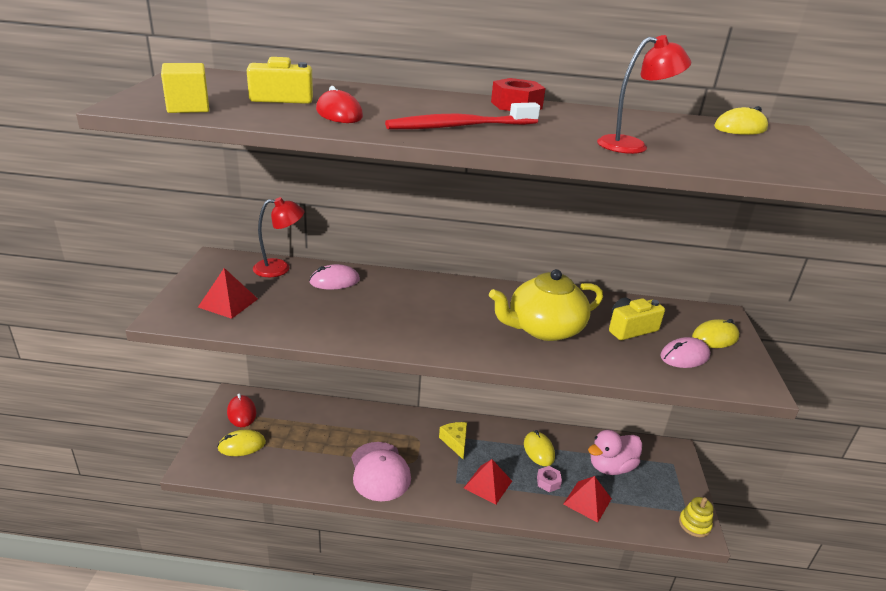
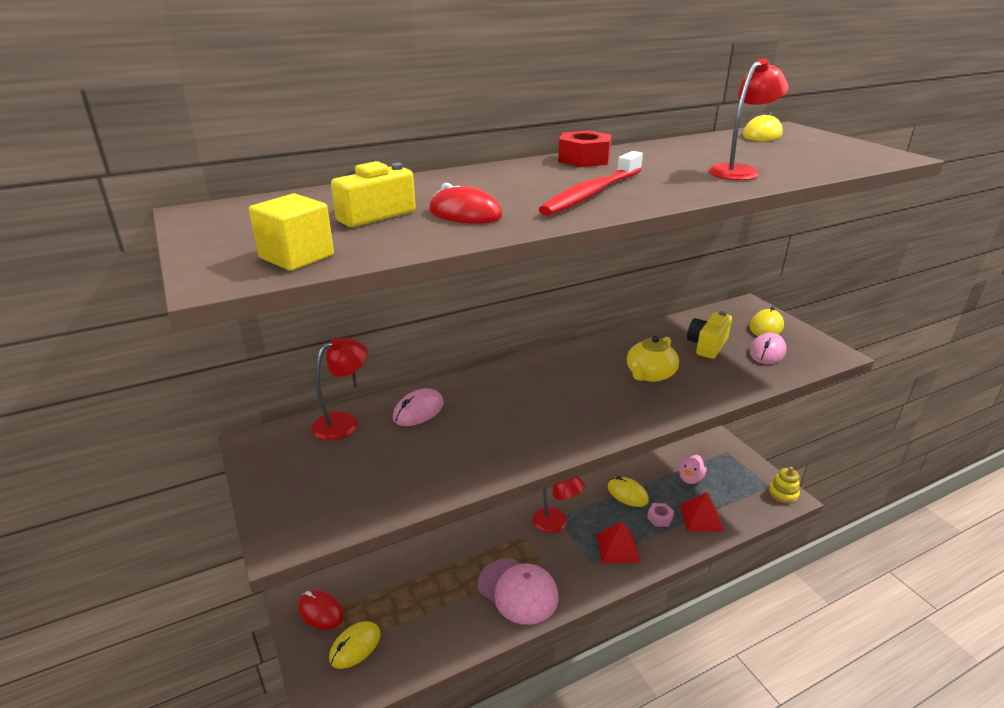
camera: 30 degrees left, 0 degrees up
(228, 303) = (335, 487): red pyramid -> none
(455, 442) = (556, 524): yellow cheese -> red lamp
(544, 328) = (650, 374): yellow teapot -> yellow teapot, size x0.64
(611, 467) = (690, 478): pink duck -> pink duck, size x0.63

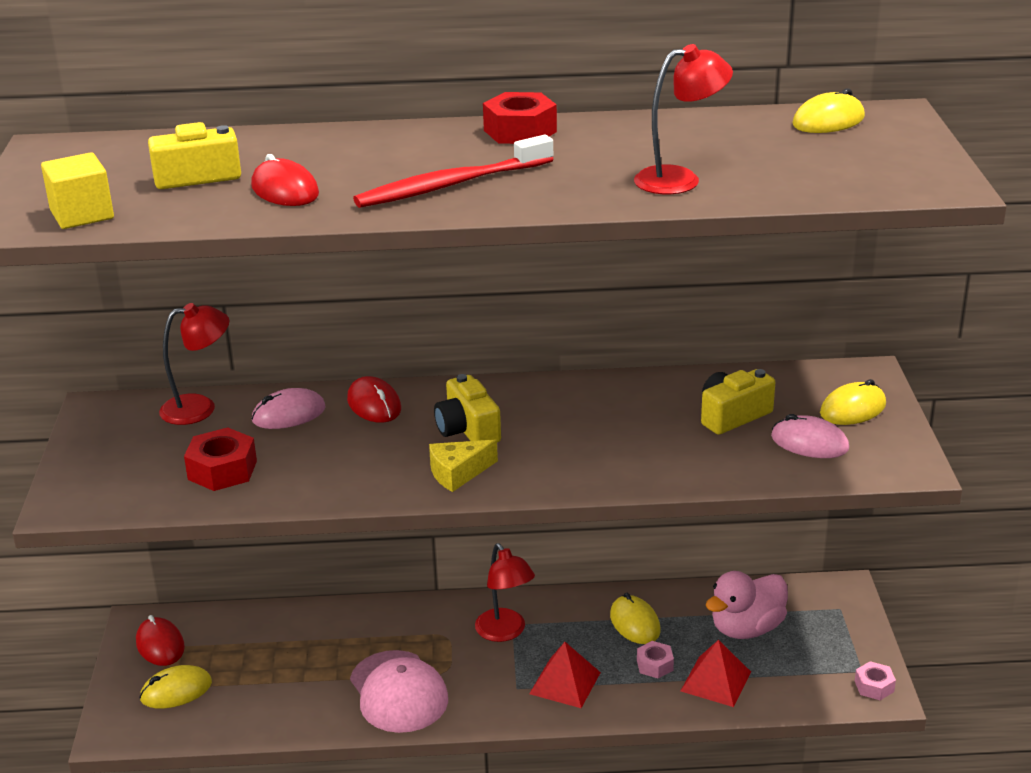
camera: 25 degrees right, 0 degrees up
(402, 468) = (222, 470): none -> red nut
(475, 389) = (374, 404): none -> red mouse
(556, 392) = (467, 429): none -> yellow camera
(580, 425) = (458, 473): none -> yellow cheese
(650, 374) = (609, 435): yellow teapot -> none
(690, 478) = (746, 628): pink duck -> pink duck, size x1.58
(767, 352) = (809, 443): pink mouse -> pink mouse turned 60 degrees clockwise
(783, 493) = (874, 686): yellow stacking toy -> pink nut

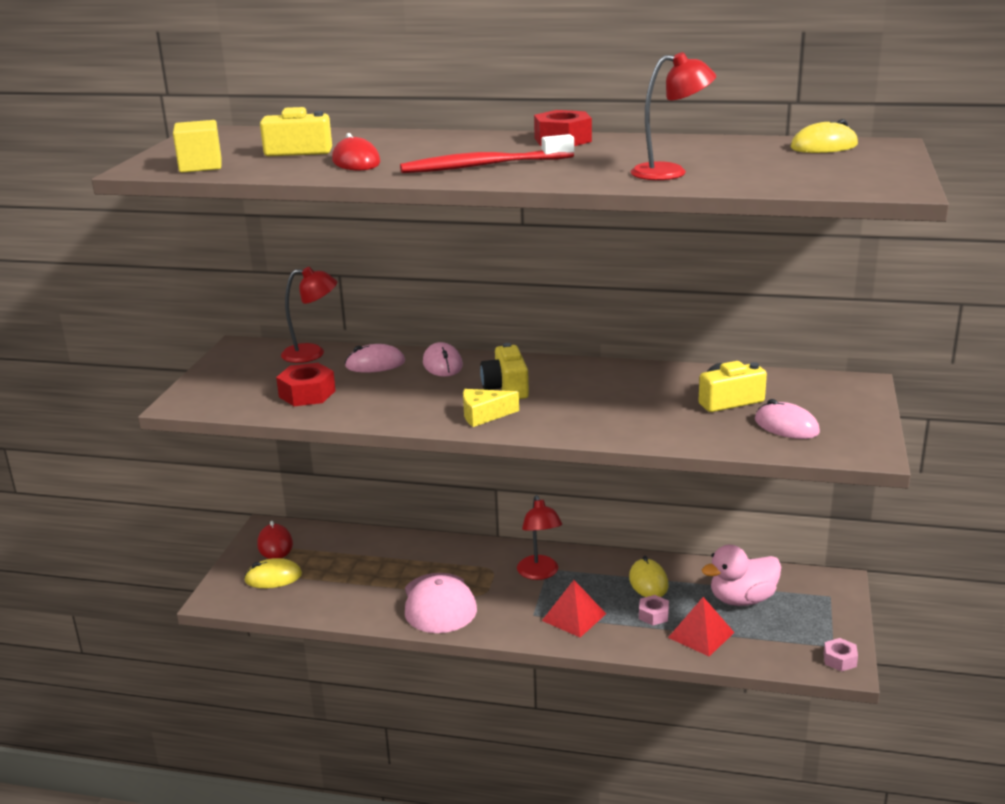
camera: 15 degrees right, 5 degrees down
(374, 404) = (442, 364): red mouse -> pink mouse
(853, 409) = (836, 407): yellow mouse -> none

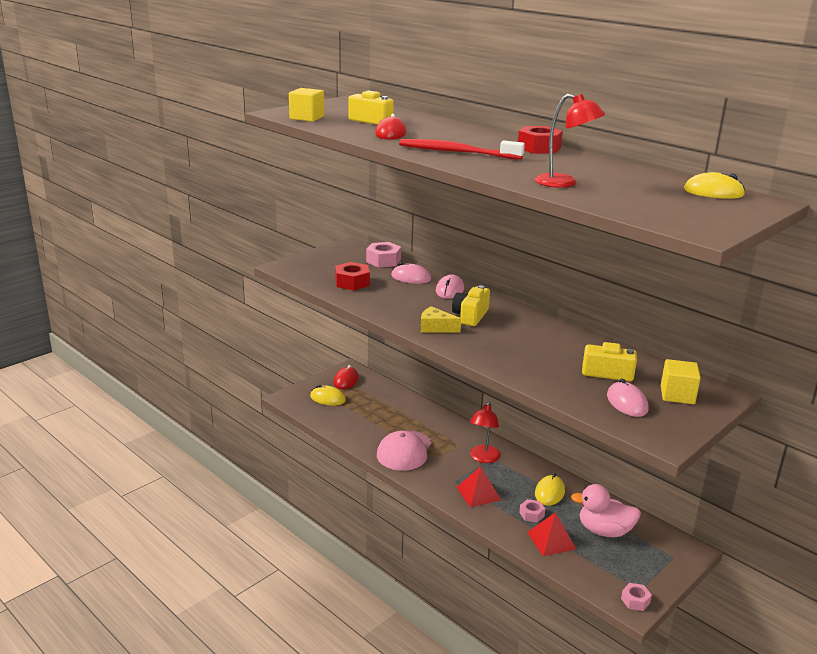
camera: 30 degrees right, 0 degrees up
(312, 353) = (383, 261): red lamp -> pink nut
(821, 400) = (677, 395): none -> yellow cube

